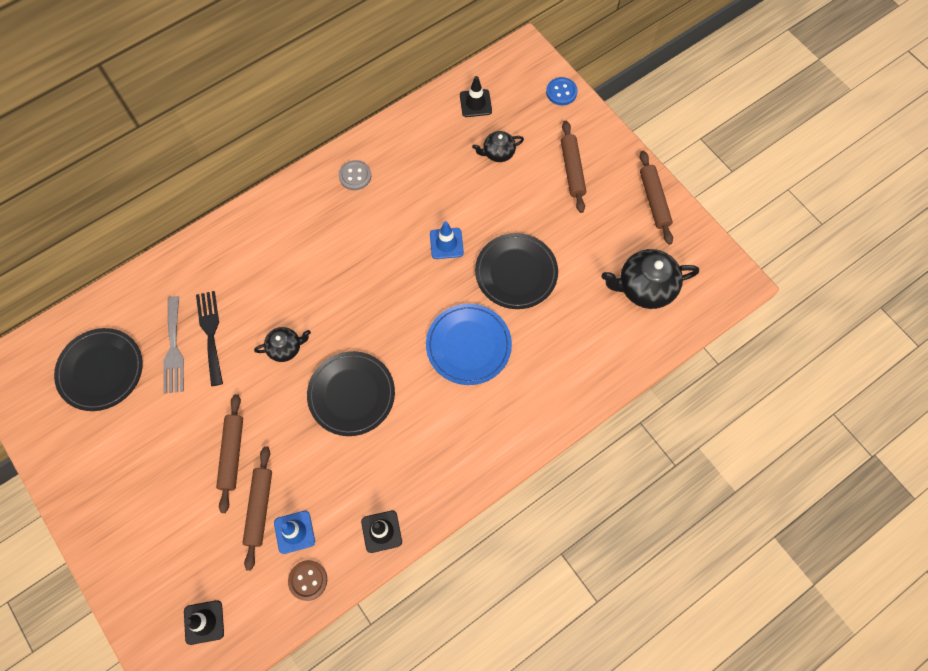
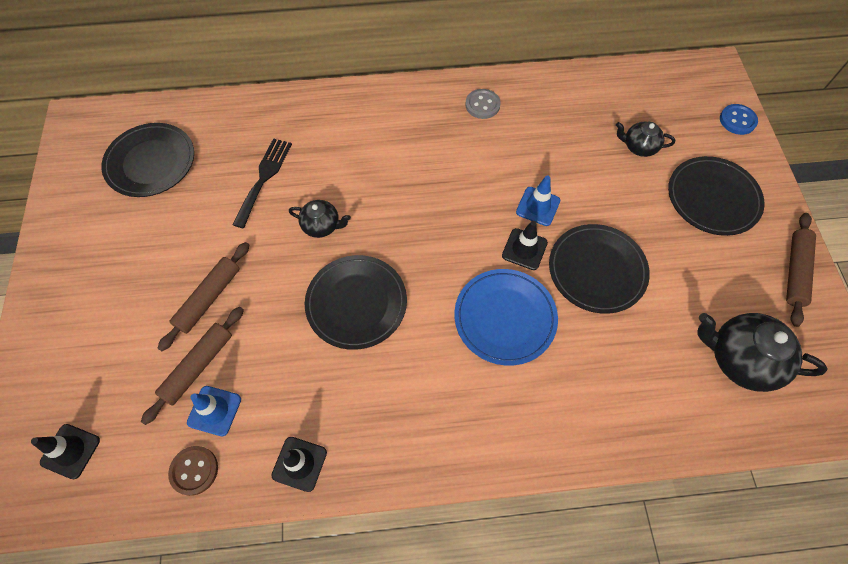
camera: 30 degrees right, 5 degrees down
(174, 349) = (223, 176): grey fork -> none
(475, 103) = (639, 93): black traffic cone -> black traffic cone (524, 249)
(572, 170) = (713, 198): brown rolling pin -> black plate

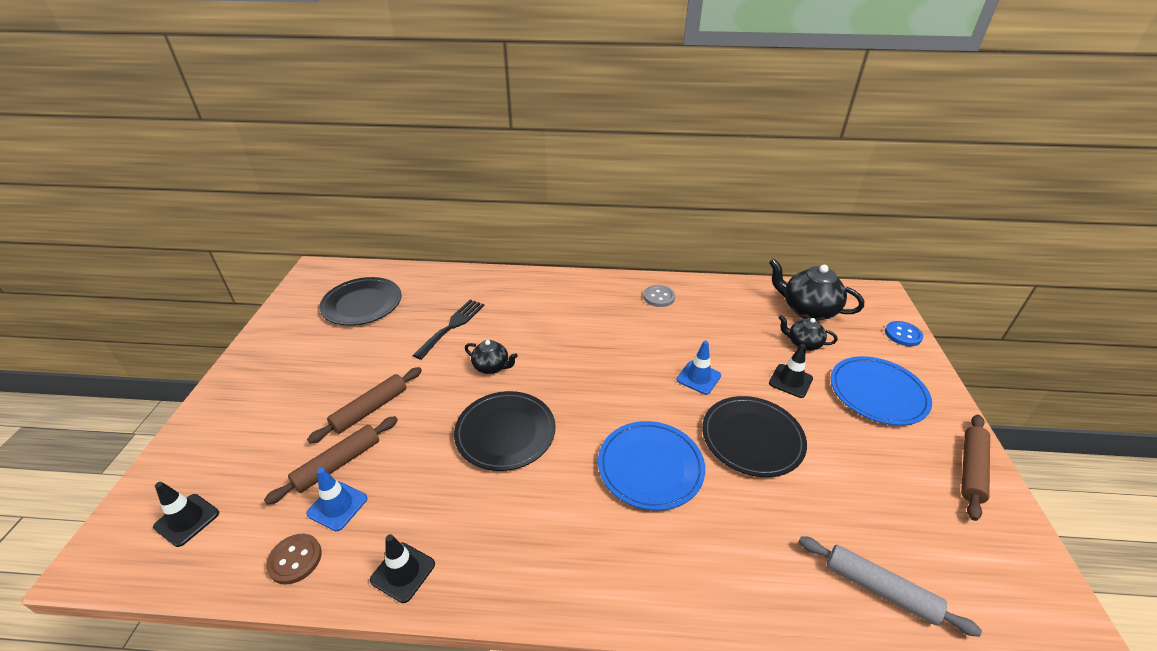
camera: 10 degrees right, 25 degrees down
(524, 249) = (680, 410): black traffic cone -> black traffic cone (790, 381)
(713, 198) = (877, 393): black plate -> blue plate
(714, 403) = (879, 589): none -> grey rolling pin
(740, 359) = (909, 547): black teapot -> black teapot (807, 310)

